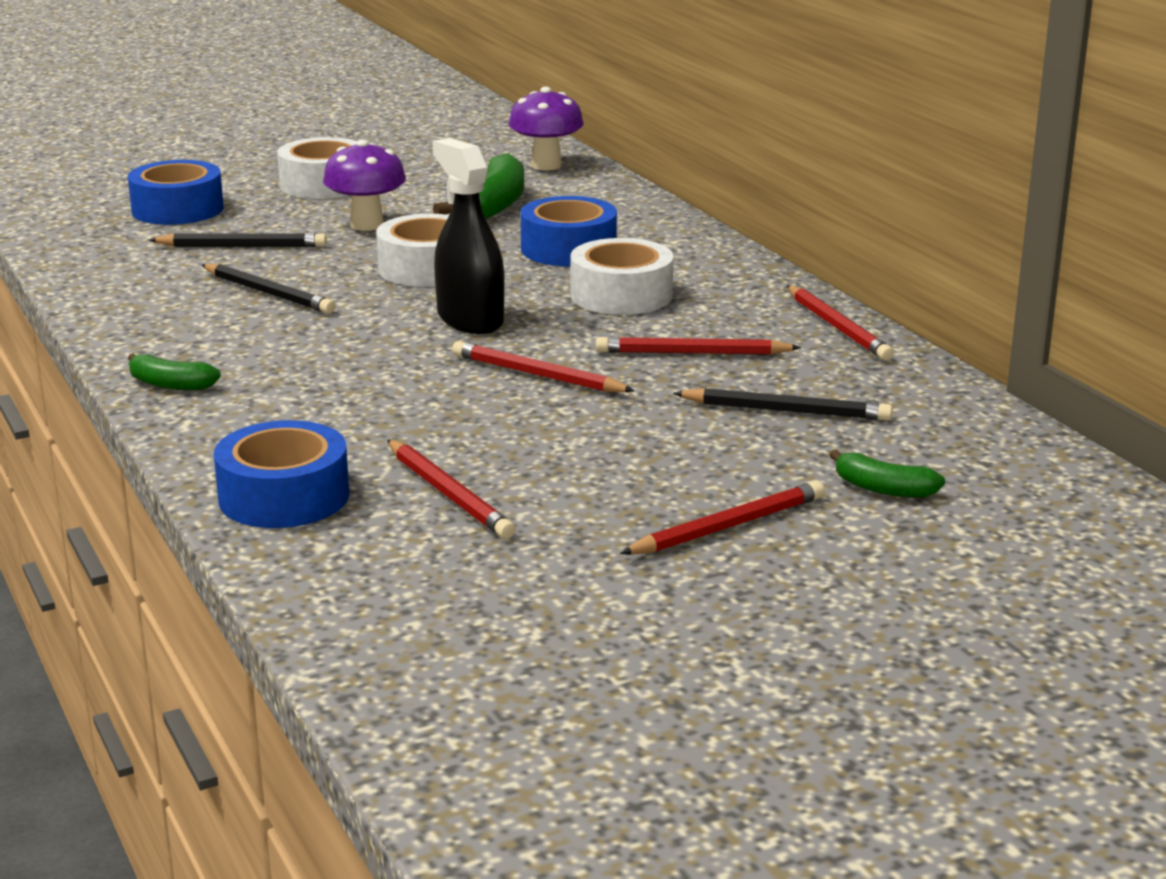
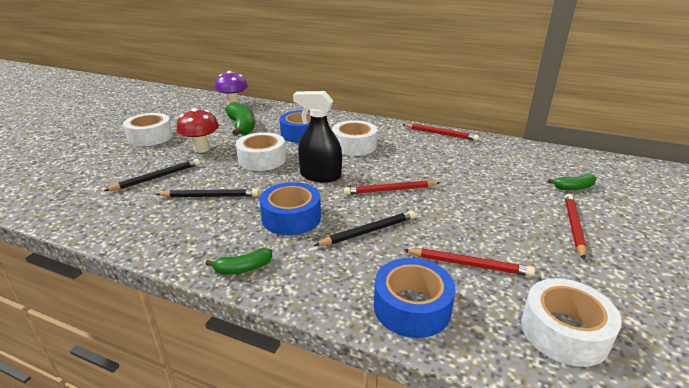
camera: 40 degrees left, 5 degrees up
(177, 209) = (91, 170): blue tape -> blue tape (291, 217)
(367, 225) = (201, 149): purple mushroom -> red mushroom
(413, 595) = (564, 331): none -> white tape
(692, 353) = (420, 159): red pencil -> none
(787, 411) = (491, 170): black pencil -> black pencil (369, 231)

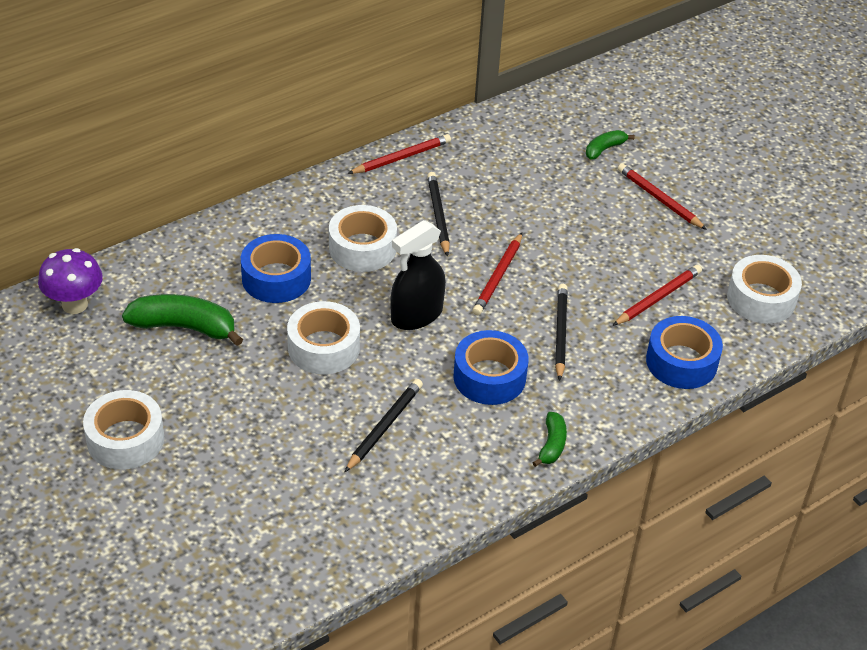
camera: 60 degrees left, 15 degrees up
(157, 177) = (286, 462): black pencil -> black pencil (438, 215)
(201, 149) = (230, 395): red mushroom -> none
(574, 187) = (604, 149): green banana -> green banana turned 150 degrees counterclockwise

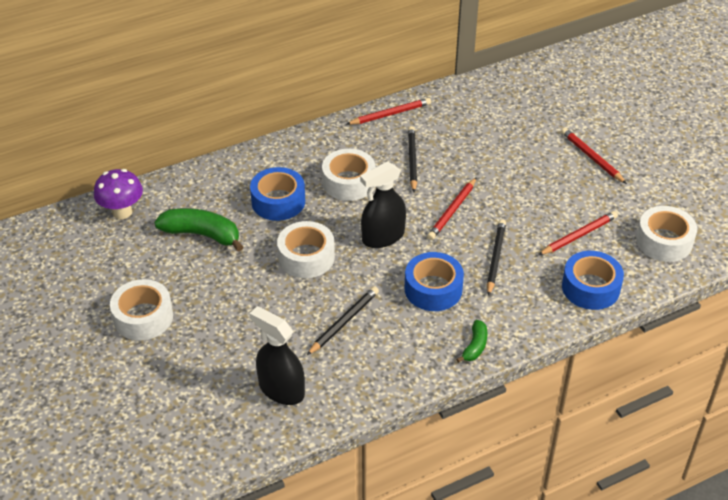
camera: 10 degrees right, 0 degrees up
(319, 518) = (281, 389): none -> black spray bottle
(604, 149) = (553, 116): green banana -> none

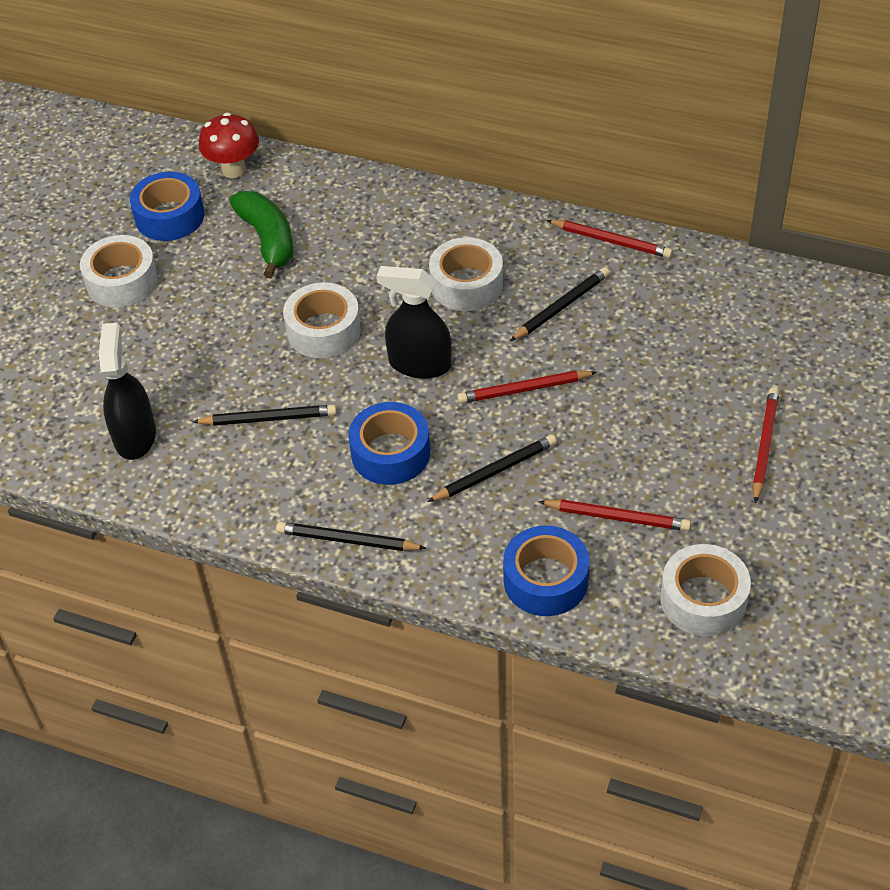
camera: 50 degrees right, 5 degrees up
(122, 212) = (233, 169): purple mushroom -> red mushroom
(278, 201) = (375, 256): blue tape -> blue tape (169, 216)
(475, 346) = (347, 540): green banana -> black pencil

